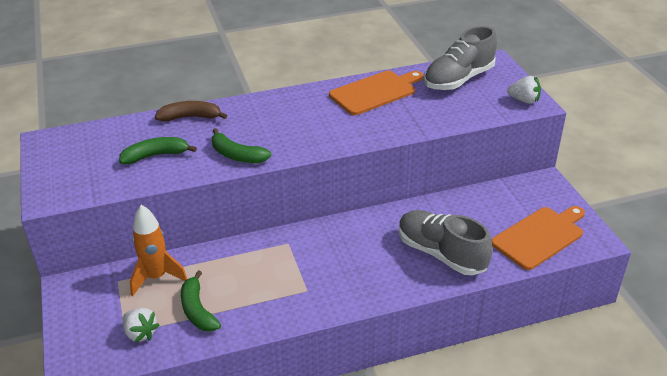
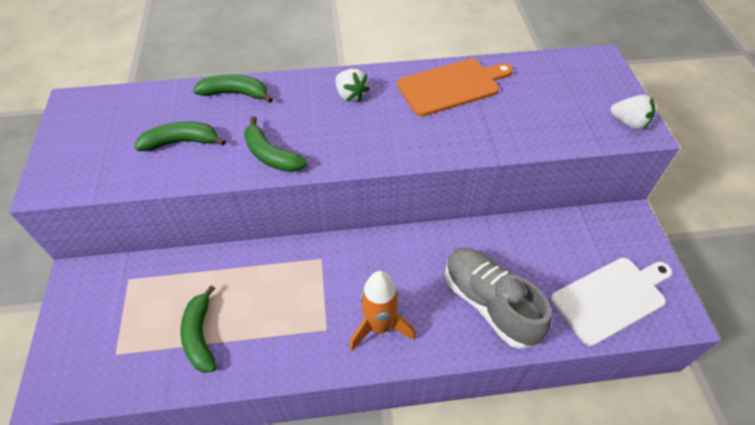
camera: 10 degrees right, 15 degrees up
(140, 333) = (131, 357): white strawberry -> white strawberry (350, 95)
(156, 277) = (170, 281): orange rocket -> orange rocket (379, 327)
(190, 117) = (235, 93): brown banana -> green banana
(458, 79) = (554, 81): grey shoe -> none
(540, 236) = (611, 298): orange cutting board -> white cutting board

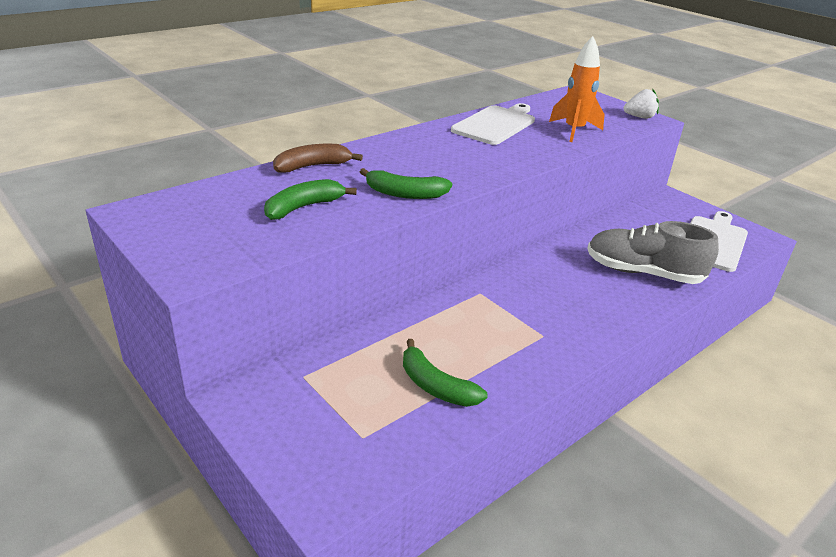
camera: 35 degrees left, 20 degrees down
(235, 93) = (313, 166): green banana -> brown banana
(350, 95) = (422, 145): white strawberry -> none
(379, 327) = (583, 317): orange rocket -> orange rocket (574, 131)
(451, 86) = (496, 124): orange cutting board -> white cutting board

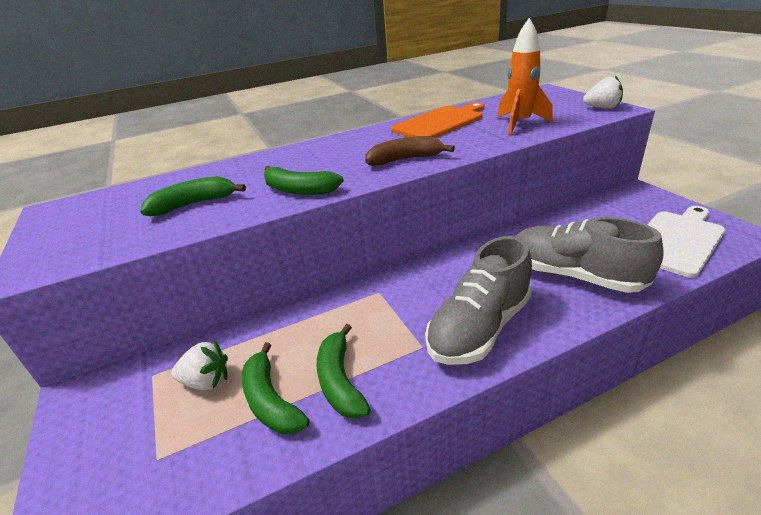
camera: 20 degrees right, 0 degrees up
(313, 166) = (238, 166): brown banana -> brown banana (405, 159)
(364, 377) = (206, 381): none -> white strawberry
(487, 366) = (340, 381): none -> green banana
(496, 124) = (440, 122): white cutting board -> orange cutting board
(584, 318) = (479, 328): none -> grey shoe

